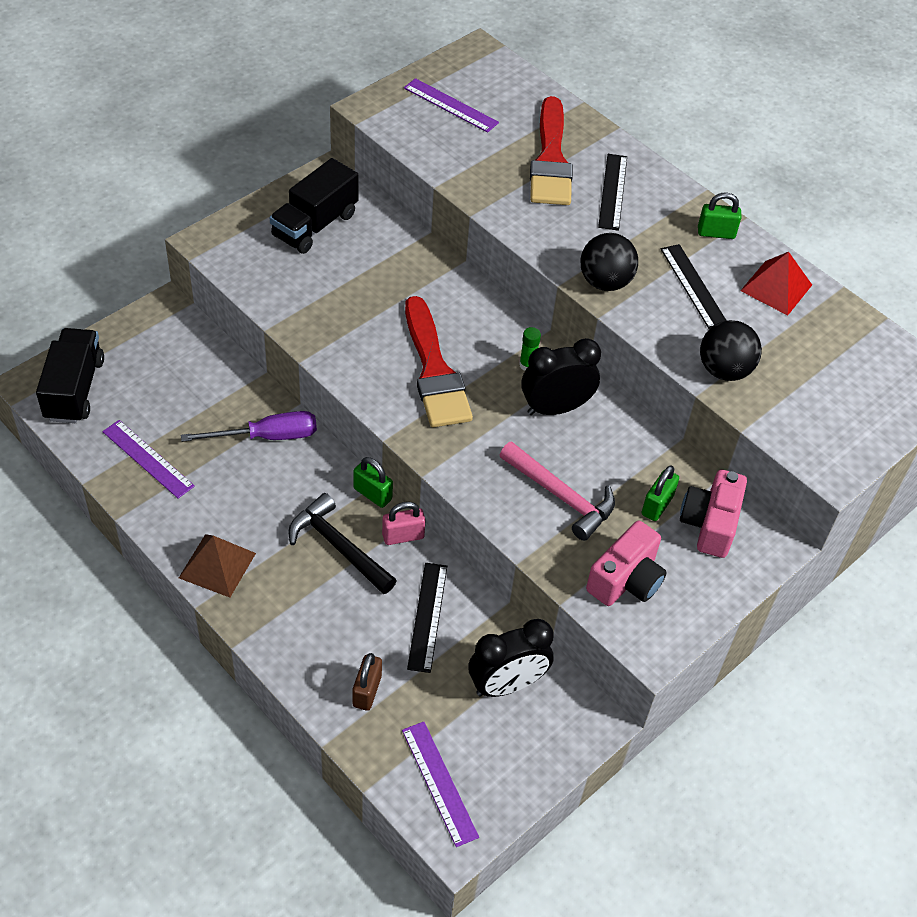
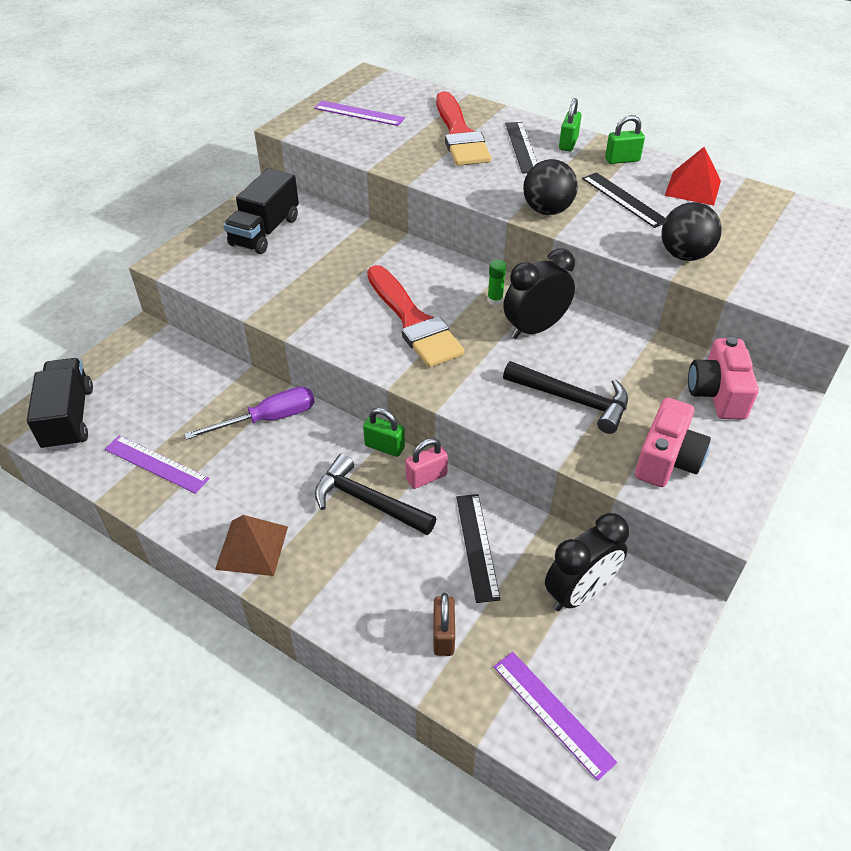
camera: 10 degrees left, 5 degrees down
(561, 496) = (572, 400): pink hammer -> black hammer
(657, 505) = (663, 388): green padlock -> green padlock (568, 143)

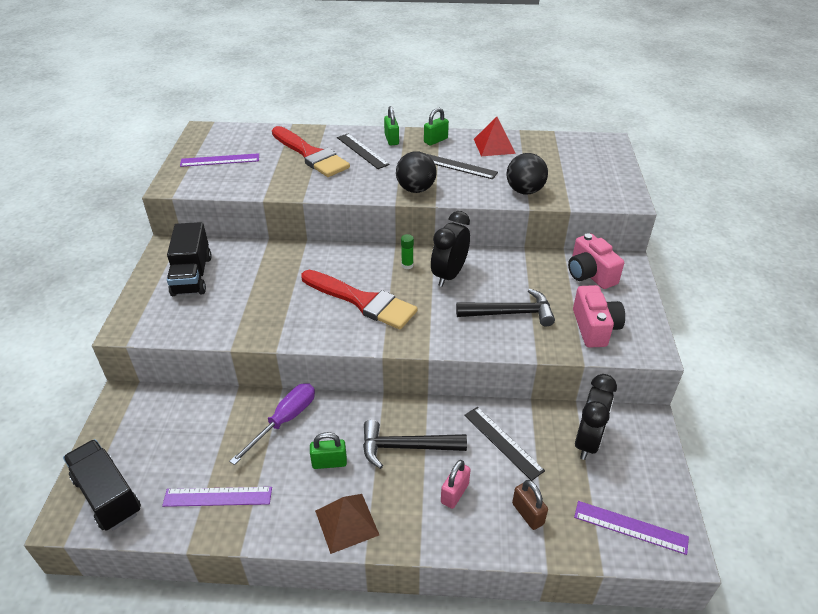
camera: 30 degrees left, 5 degrees down
(384, 447) = (388, 403): green padlock -> green padlock (329, 462)
(426, 477) = (434, 411): pink padlock -> pink padlock (454, 493)

